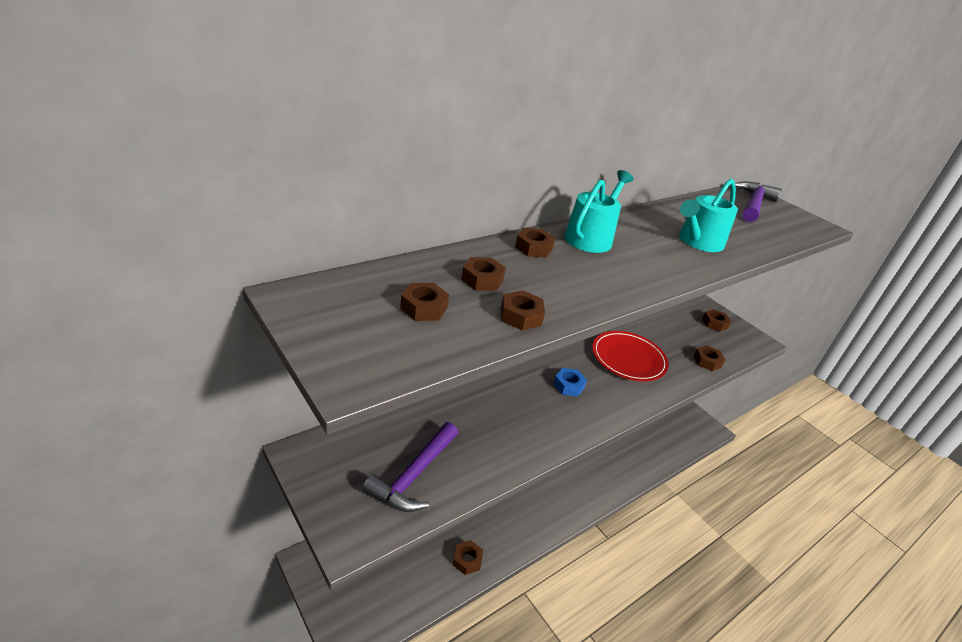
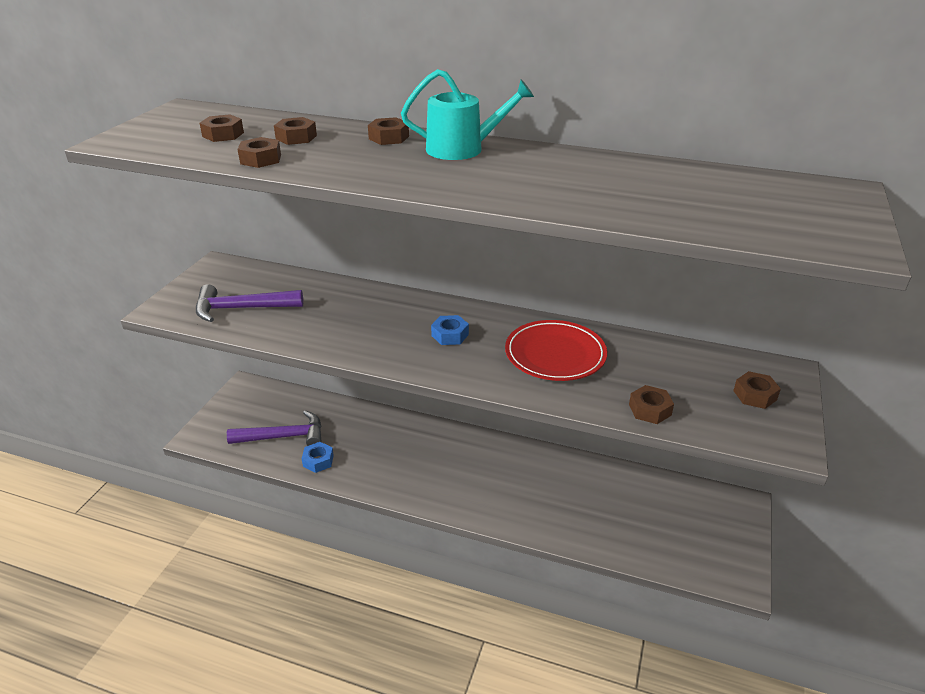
camera: 60 degrees right, 0 degrees up
(467, 560) = (318, 461): brown nut -> blue nut
(698, 242) = (575, 189): turquoise watering can -> none
(753, 204) = (798, 198): purple hammer -> purple hammer (284, 437)

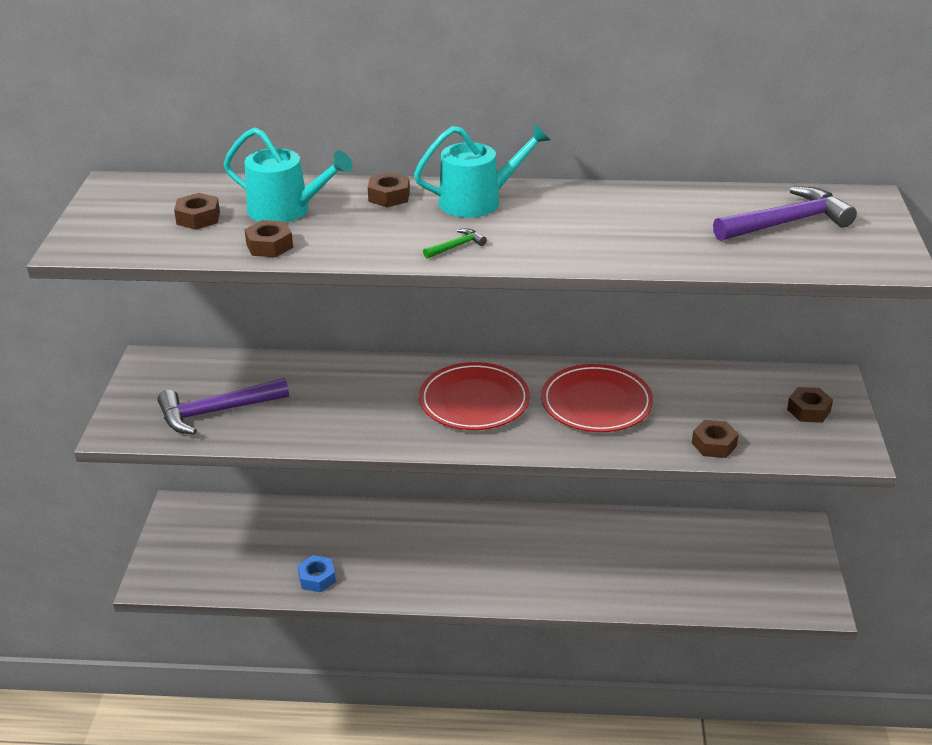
camera: 15 degrees left, 0 degrees up
(284, 437) = (260, 559): purple hammer -> purple hammer (787, 223)
(296, 137) = (286, 210): brown nut -> turquoise watering can
(418, 179) = (456, 246): none -> green hammer
(450, 335) = (474, 401): blue nut -> red plate

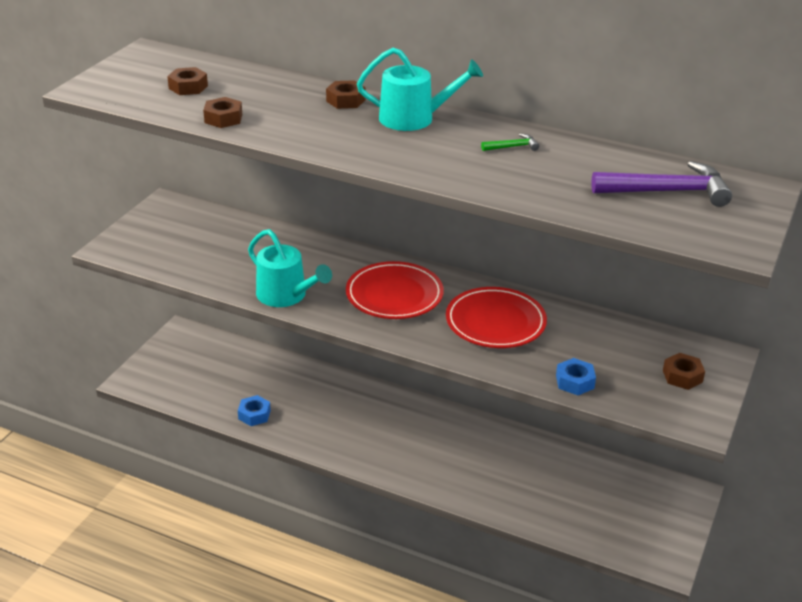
camera: 20 degrees right, 0 degrees up
(216, 412) = (190, 252): purple hammer -> none
(286, 210) = (257, 95): turquoise watering can -> turquoise watering can (286, 295)
(456, 246) = (366, 150): green hammer -> green hammer (512, 147)
(714, 444) = (575, 382): brown nut -> blue nut

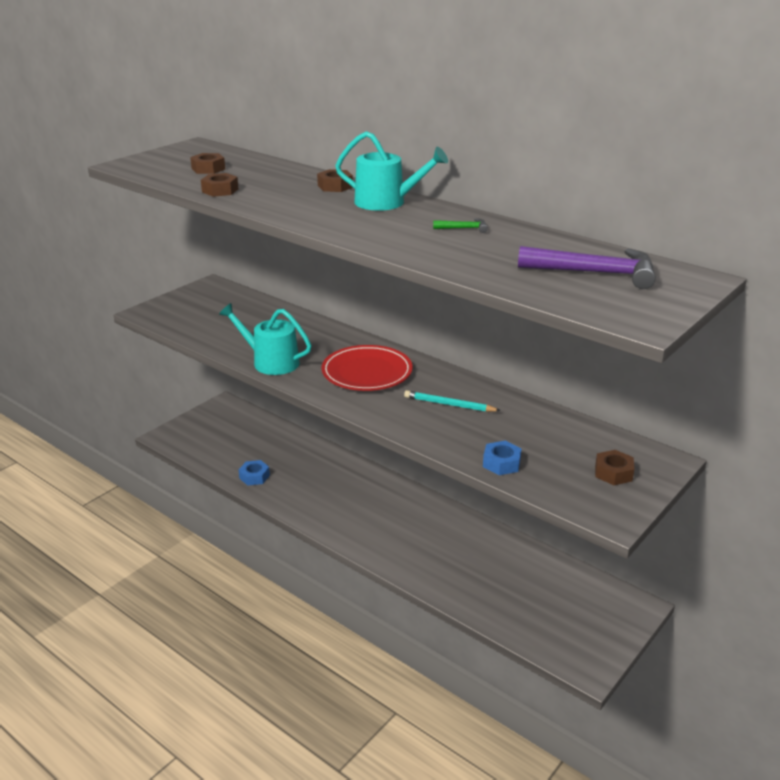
camera: 15 degrees right, 5 degrees down
(286, 295) = (271, 362): turquoise watering can -> turquoise watering can turned 150 degrees clockwise
(495, 322) = (449, 404): red plate -> turquoise pencil

